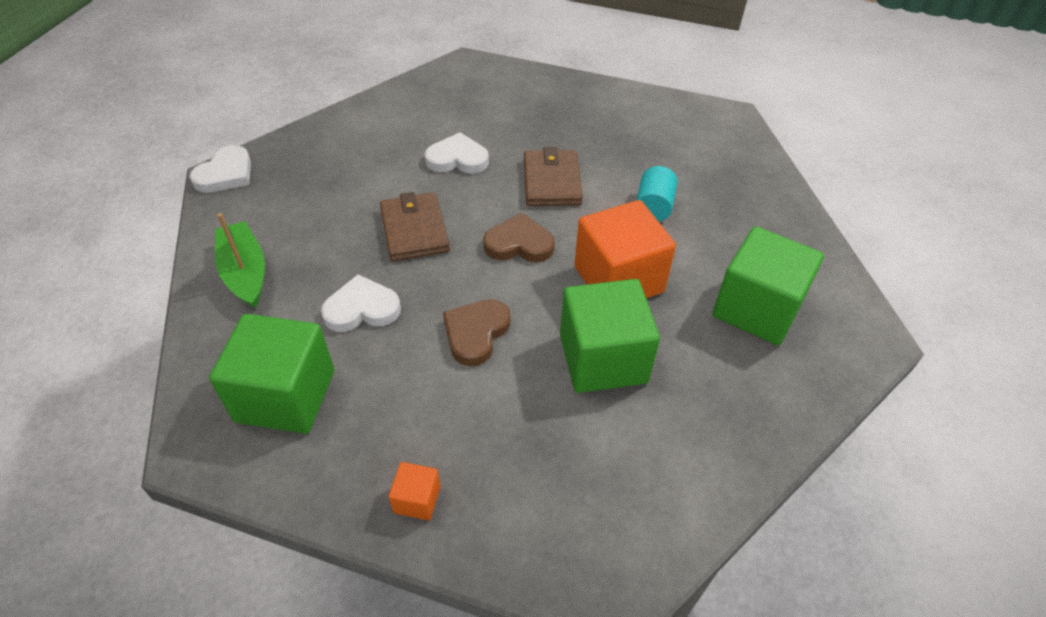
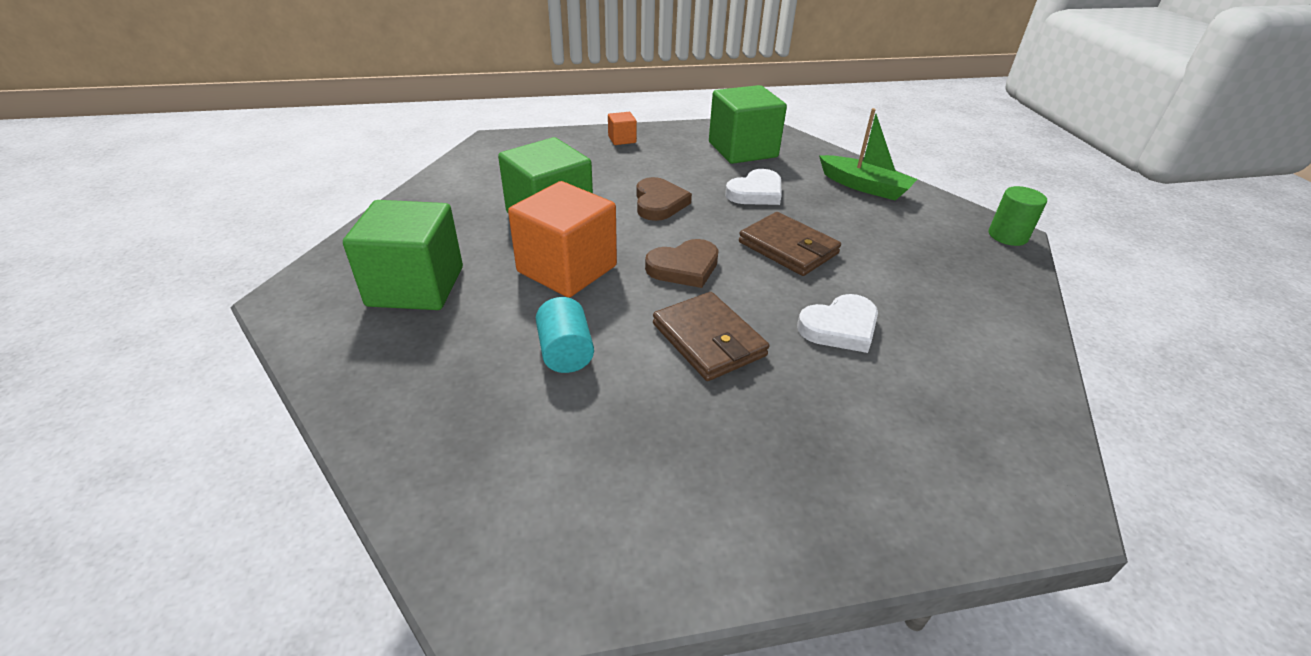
camera: 150 degrees right, 10 degrees down
(226, 174) = (1007, 236): white heart -> green cylinder

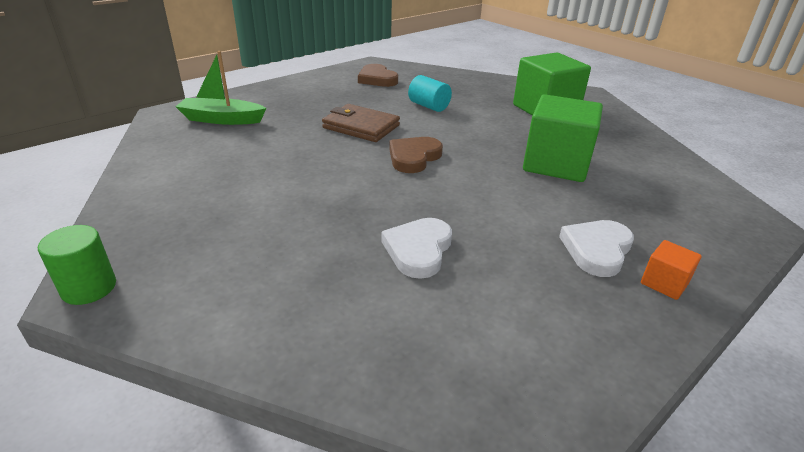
camera: 150 degrees right, 5 degrees down
(567, 269) = (485, 137): orange cube -> none
(659, 203) = (495, 203): brown heart -> brown heart (377, 79)
(742, 150) = (502, 332): green cube -> none
(788, 248) = (345, 195): brown wallet -> none
(840, 327) = (281, 151): white heart -> white heart (596, 250)
(864, 186) = (286, 315): green boat -> green boat (222, 119)

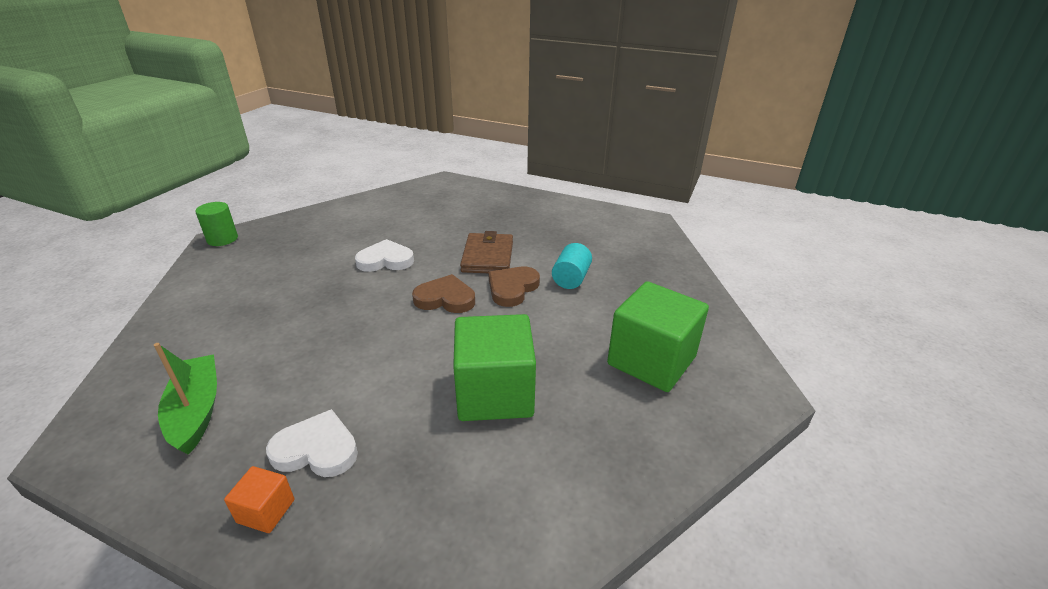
camera: 65 degrees right, 0 degrees up
(222, 119) = (450, 200): green boat -> green boat (196, 411)
(377, 79) = (609, 234): brown heart -> brown heart (512, 288)
(418, 250) = (288, 339): white heart -> white heart (385, 260)

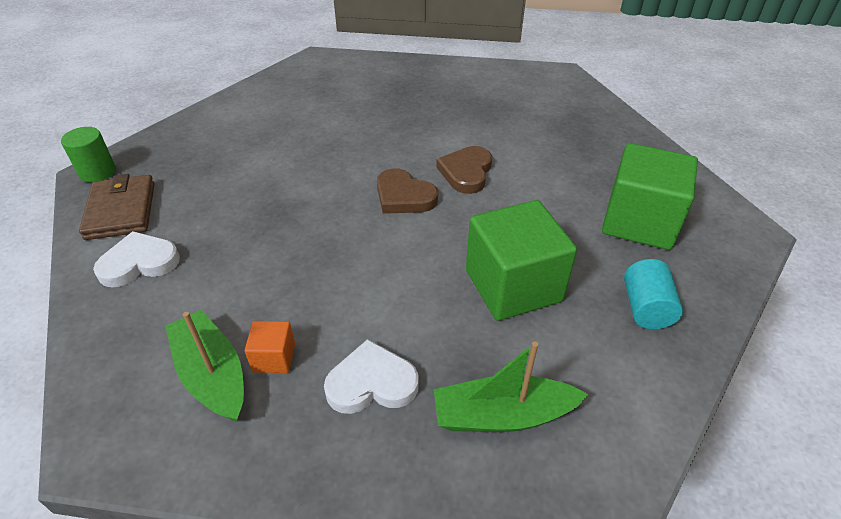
camera: 15 degrees left, 10 degrees up
(266, 511) = (361, 455): orange cube -> orange cube (274, 357)
(385, 260) = (311, 165): white heart -> white heart (139, 263)
(412, 509) = (503, 415): none -> green boat
(445, 298) = (404, 196): brown heart -> brown heart turned 135 degrees counterclockwise
(488, 257) = (420, 141): brown wallet -> brown wallet (121, 211)
(571, 278) = (518, 151): turquoise cylinder -> turquoise cylinder (646, 308)

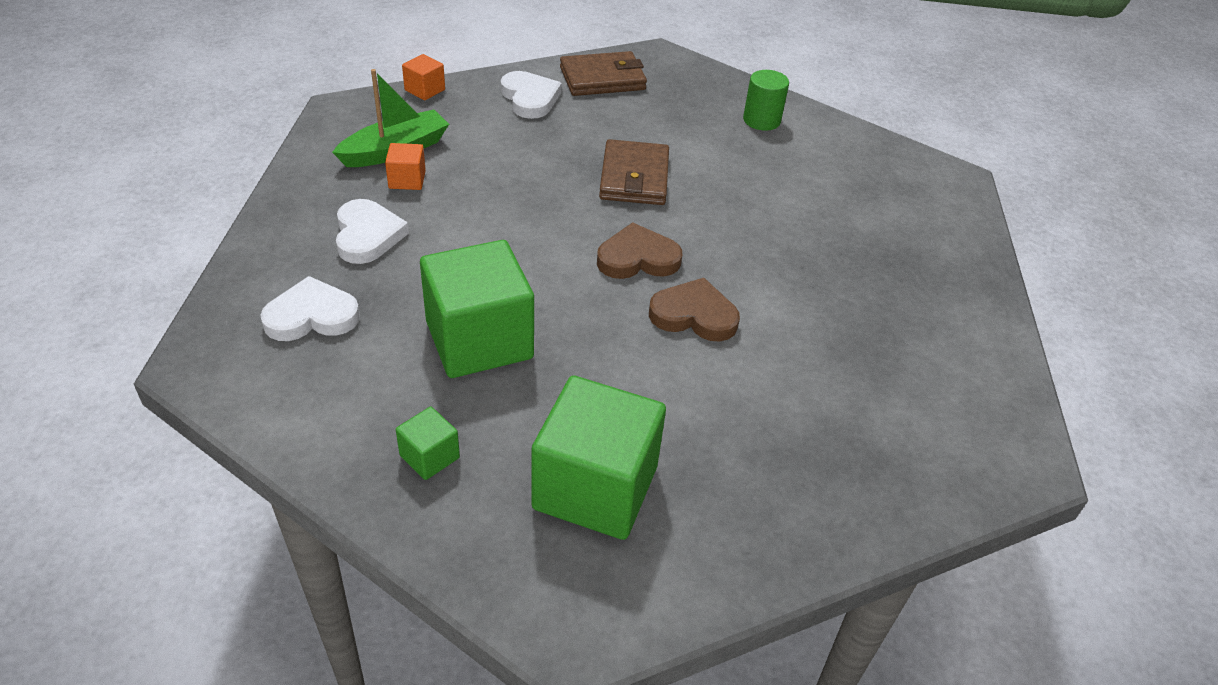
camera: 85 degrees right, 0 degrees up
(83, 358) = (425, 90): none -> orange cube
(97, 172) = (661, 57): green cylinder -> green cylinder (761, 120)
(294, 195) = (634, 177): none -> brown wallet
(404, 196) = (637, 258): brown heart -> brown heart turned 45 degrees clockwise
(503, 415) = (312, 316): green boat -> white heart
(646, 308) = (429, 456): turquoise cylinder -> green cube

